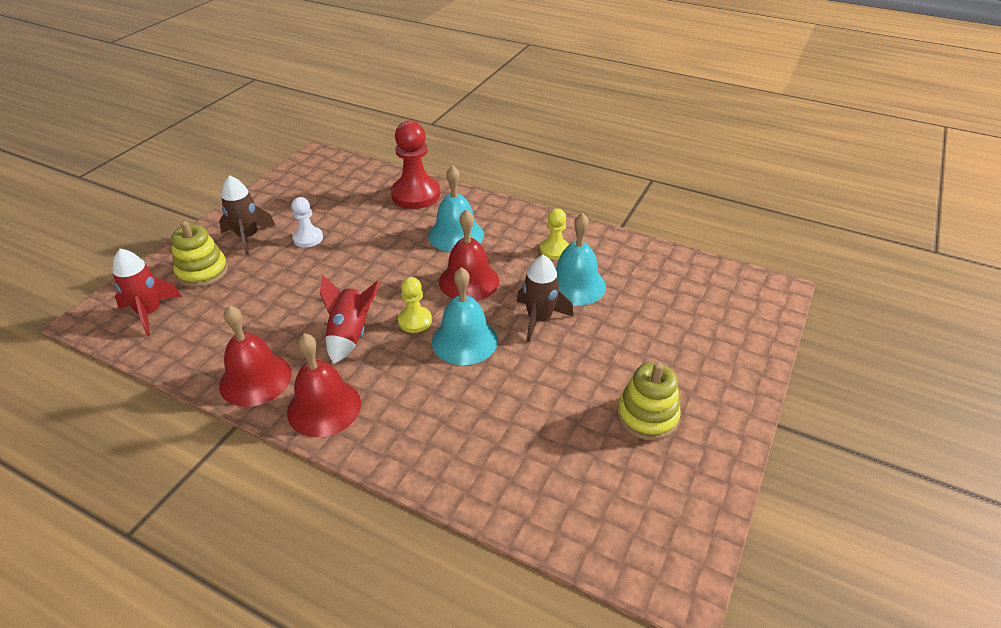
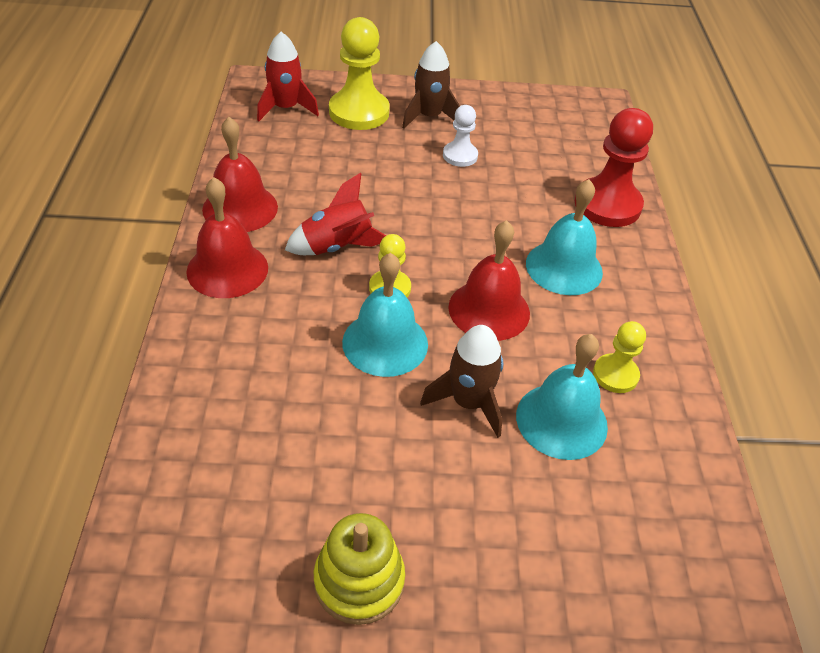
camera: 60 degrees right, 5 degrees up
(202, 272) = (359, 112): yellow stacking toy -> yellow pawn

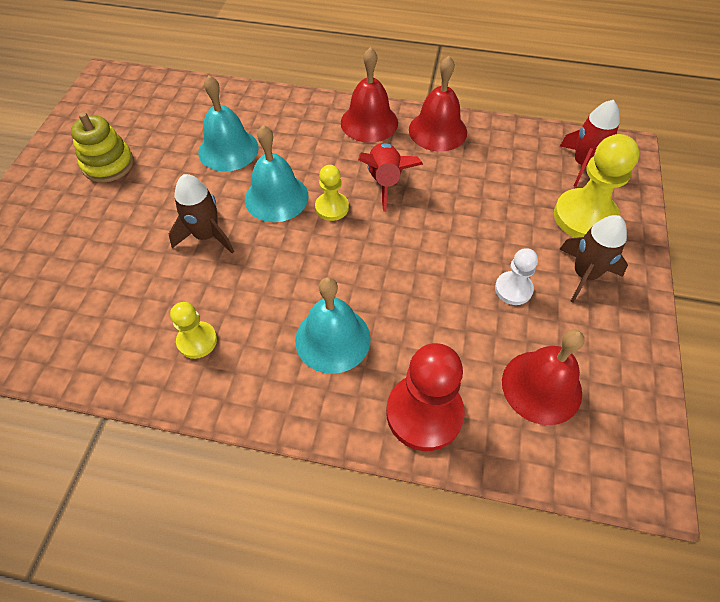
camera: 105 degrees right, 10 degrees up
(489, 310) = (293, 267): red bell -> red bell (541, 387)
(561, 420) = (169, 289): turquoise bell -> turquoise bell (228, 149)

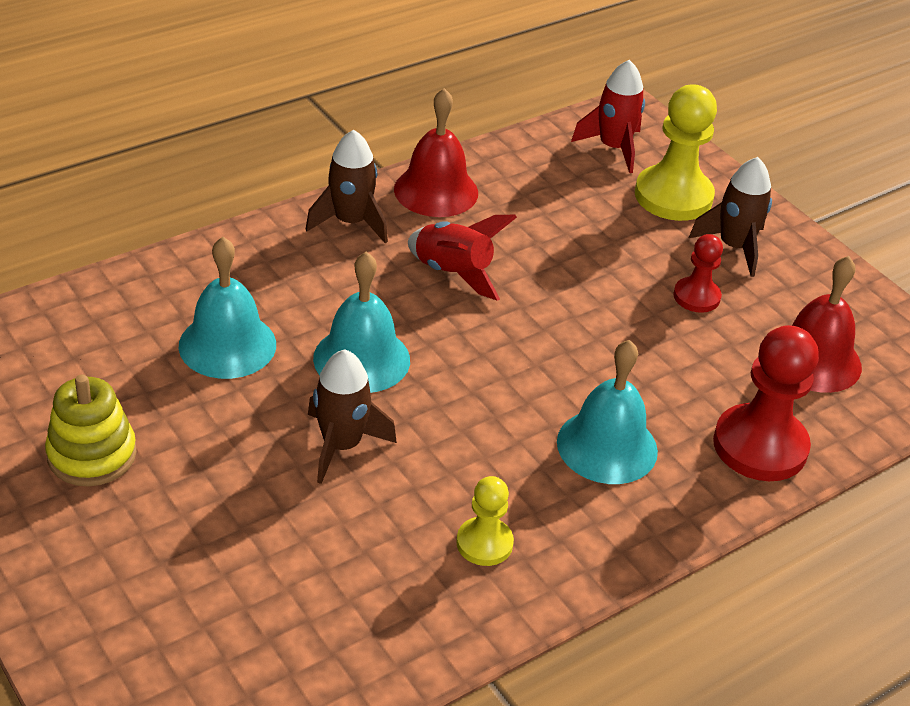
camera: 50 degrees left, 15 degrees down
(332, 207) = (435, 331): yellow pawn -> none
(369, 122) = (351, 222): red bell -> brown rocket
(513, 289) = (696, 297): white pawn -> red pawn

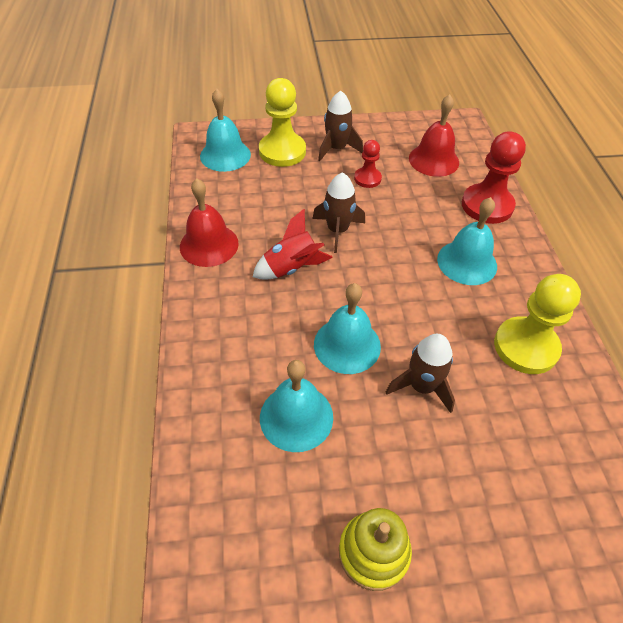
camera: 60 degrees left, 10 degrees up
(351, 222) = (211, 299): brown rocket -> brown rocket (337, 230)
(484, 543) = (525, 347): yellow pawn -> yellow pawn, size x1.81
(613, 148) = (225, 155): red rocket -> turquoise bell

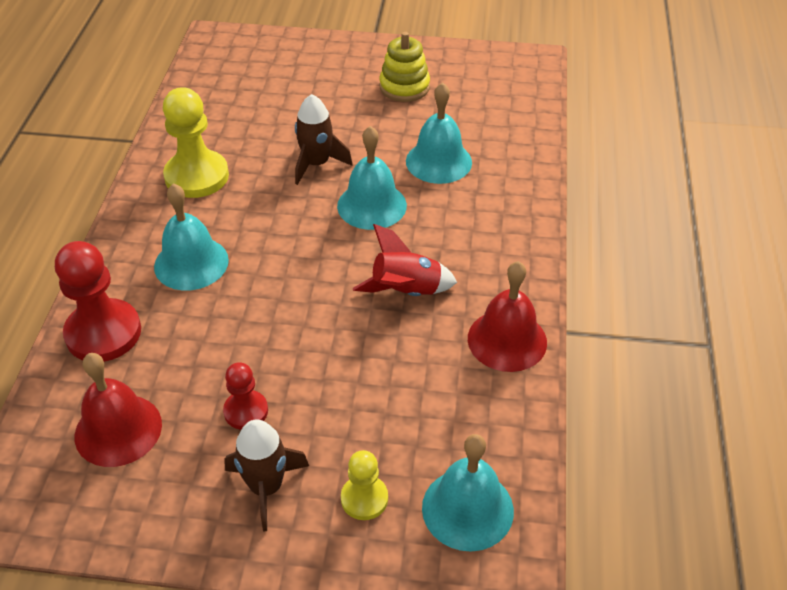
camera: 165 degrees left, 5 degrees down
(282, 151) = (364, 499): yellow pawn -> yellow pawn, size x0.55
(337, 230) = (329, 331): brown rocket -> none

